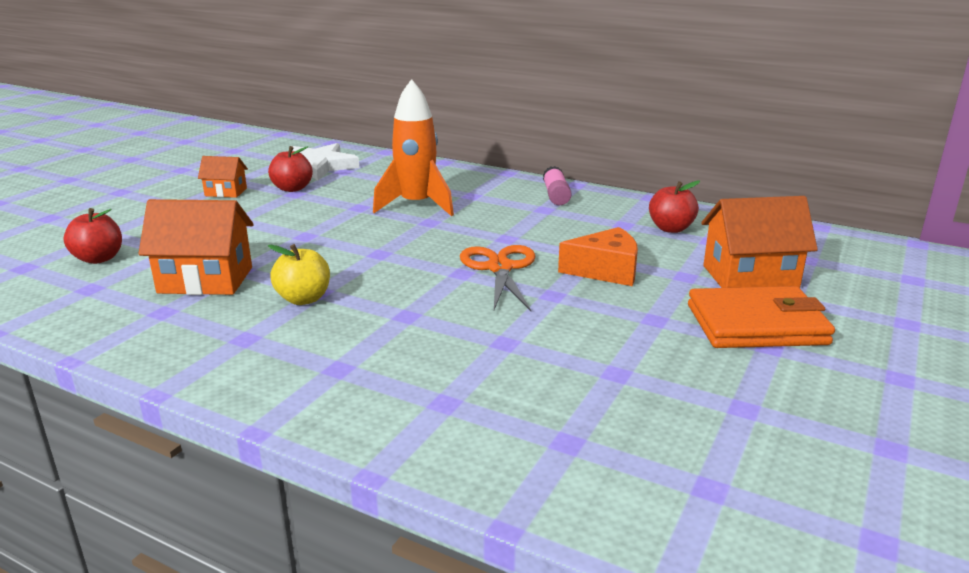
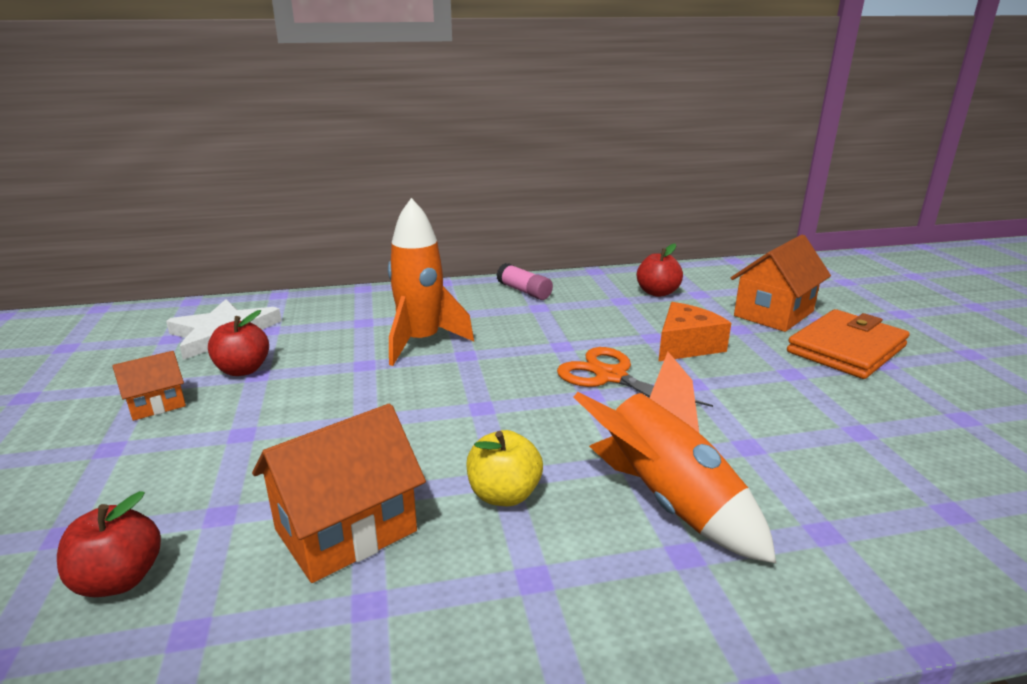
camera: 40 degrees left, 0 degrees up
(383, 343) = (667, 501): none -> orange rocket

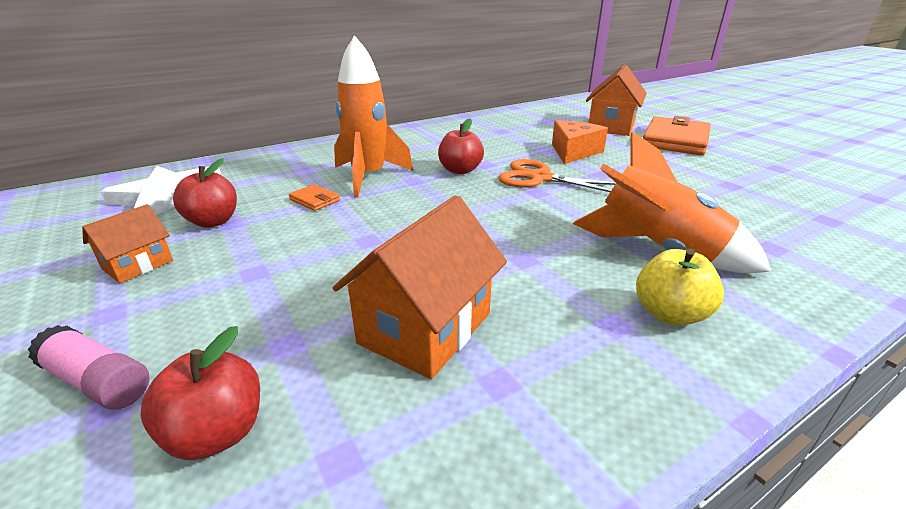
camera: 20 degrees left, 5 degrees up
(348, 362) = (315, 200): none -> orange wallet
(504, 494) = (536, 271): yellow apple -> yellow apple (669, 314)
(524, 291) = (423, 133): pink glue stick -> pink glue stick (98, 382)
(657, 293) = (523, 123): red apple -> red apple (460, 170)

